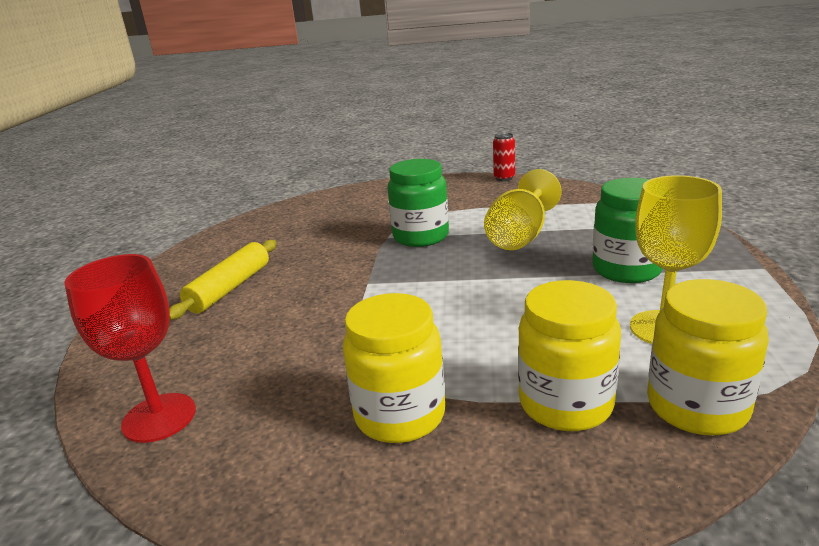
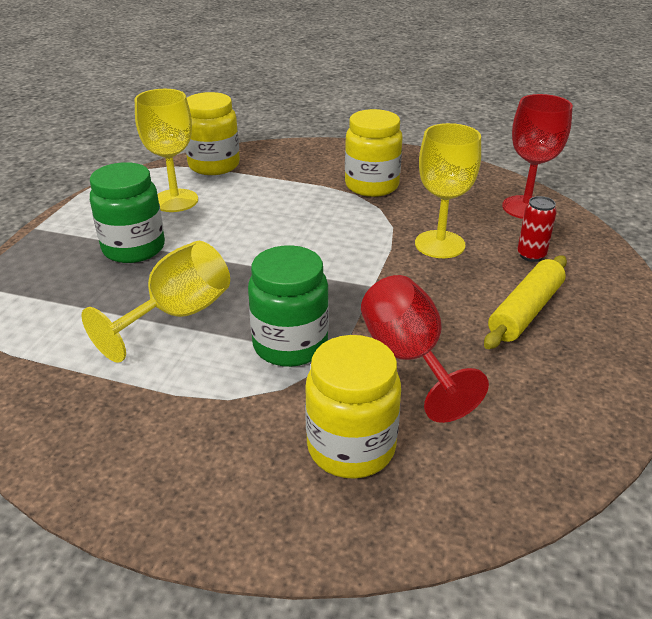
camera: 170 degrees left, 10 degrees up
(298, 335) = (439, 244): none -> yellow goblet
(332, 245) = (409, 358): none -> red goblet
(504, 178) = (58, 483): red can -> red can (531, 255)
(565, 404) = (277, 176): yellow jar -> yellow jar (351, 447)

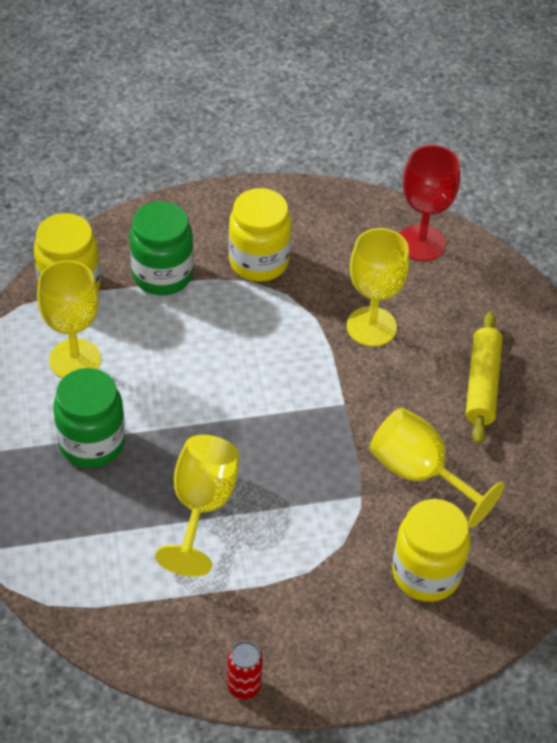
camera: 30 degrees left, 15 degrees up
(290, 345) = (319, 498): green jar -> green jar (162, 275)
(409, 358) = (420, 473): red goblet -> yellow goblet
(531, 255) = (456, 311): red can -> red can (244, 686)

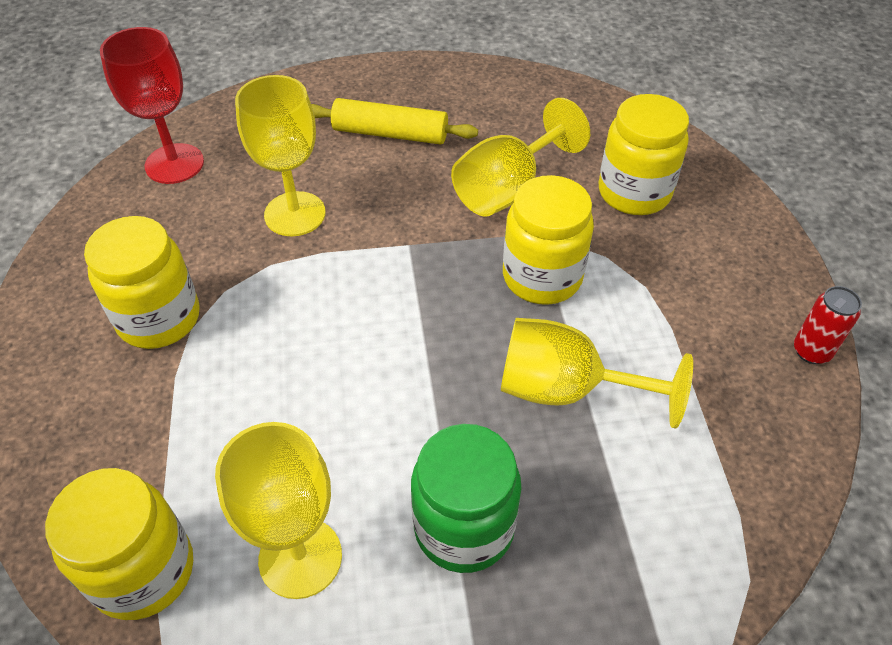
camera: 85 degrees left, 0 degrees up
(162, 275) = (152, 435): green jar -> none
(315, 495) = (542, 277): none -> yellow jar

